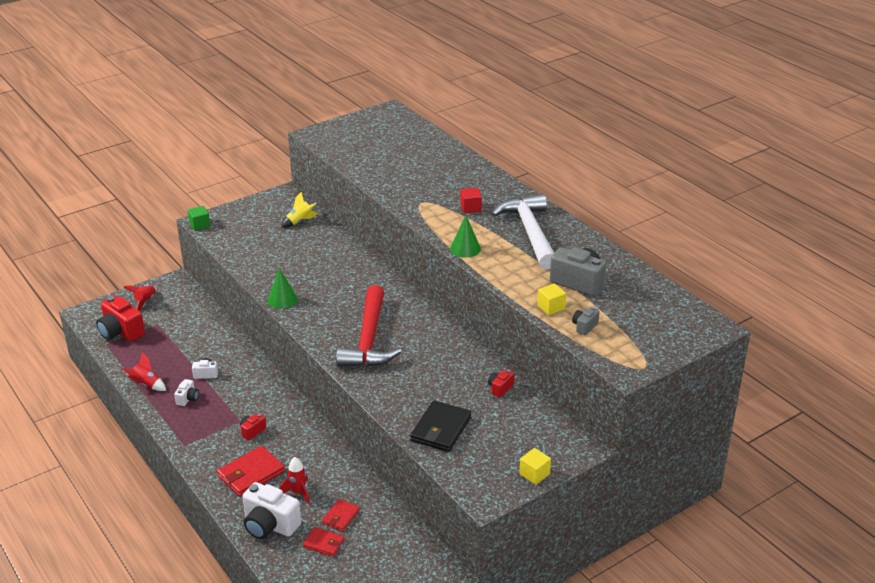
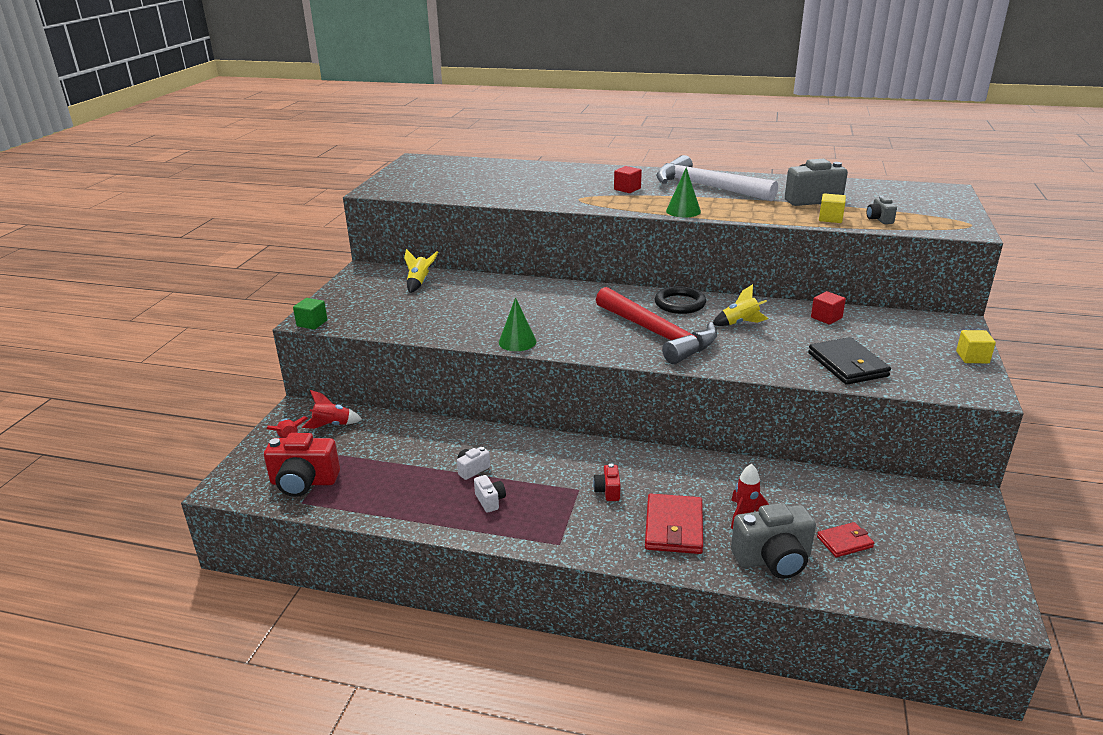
camera: 40 degrees left, 5 degrees down
(146, 385) = (420, 513): red rocket -> red rocket (332, 425)
(270, 525) = (773, 559): white camera -> grey camera
(340, 517) = (815, 511): red wallet -> none
(426, 323) = (680, 304): none -> black ring
(435, 360) = (740, 323): none -> yellow rocket
(500, 388) = (826, 318): red camera -> red cube

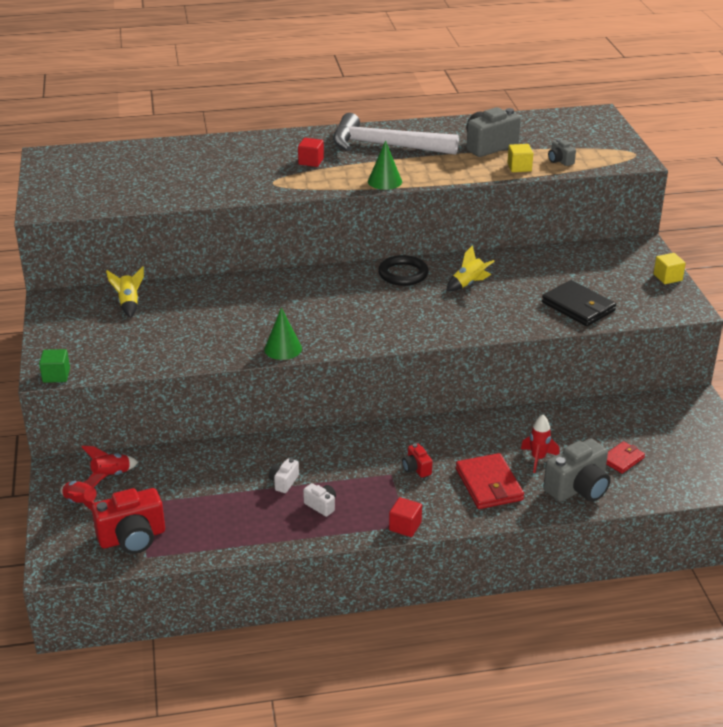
camera: 25 degrees left, 5 degrees up
(657, 334) = (405, 312): red hammer -> none
(826, 318) = (537, 262): red cube -> red cube (405, 526)

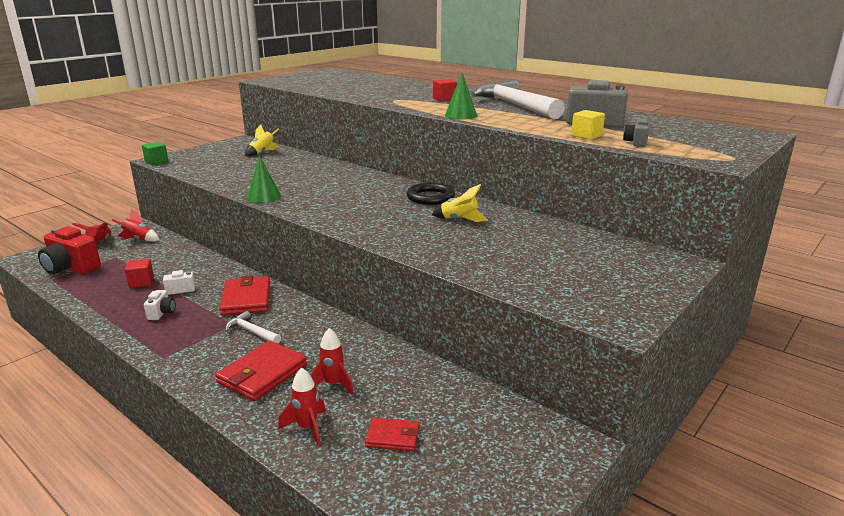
camera: 50 degrees right, 10 degrees down
(352, 452) = (246, 299): none -> red wallet
(405, 526) = (160, 357): red cube -> red cube (141, 282)
(416, 468) = (251, 332): red camera -> white hammer
(578, 307) = (509, 269): black wallet -> none
(578, 488) = (307, 428): grey camera -> red rocket
(667, 277) = (656, 292): yellow cube -> none

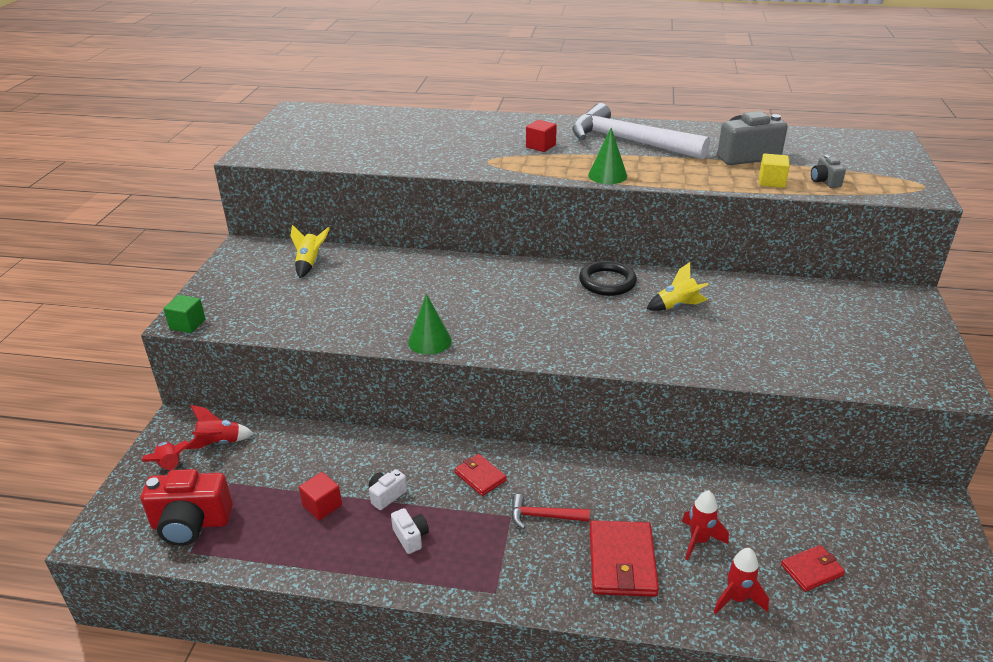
camera: 30 degrees left, 10 degrees up
(246, 299) = (480, 476): red wallet -> red wallet, size x0.58
(251, 332) = (543, 516): white hammer -> red hammer

